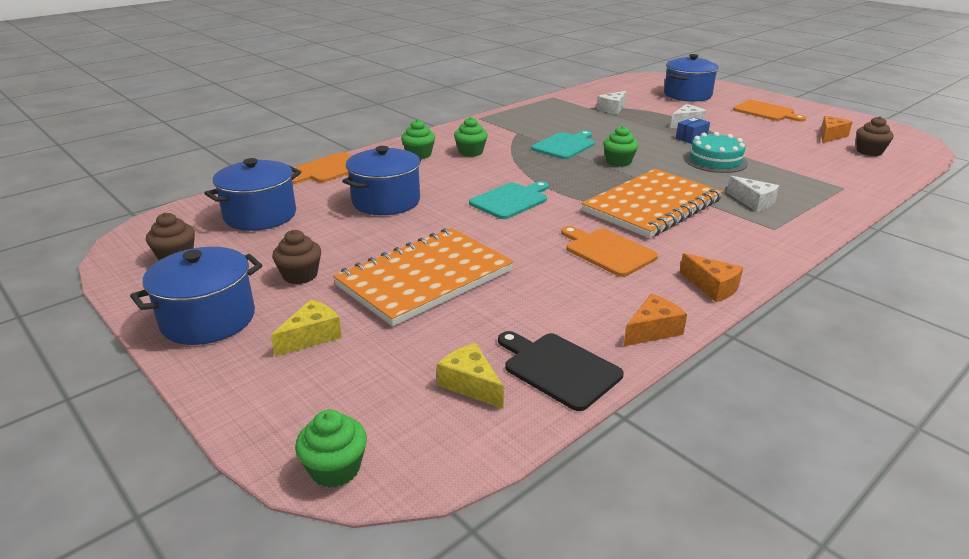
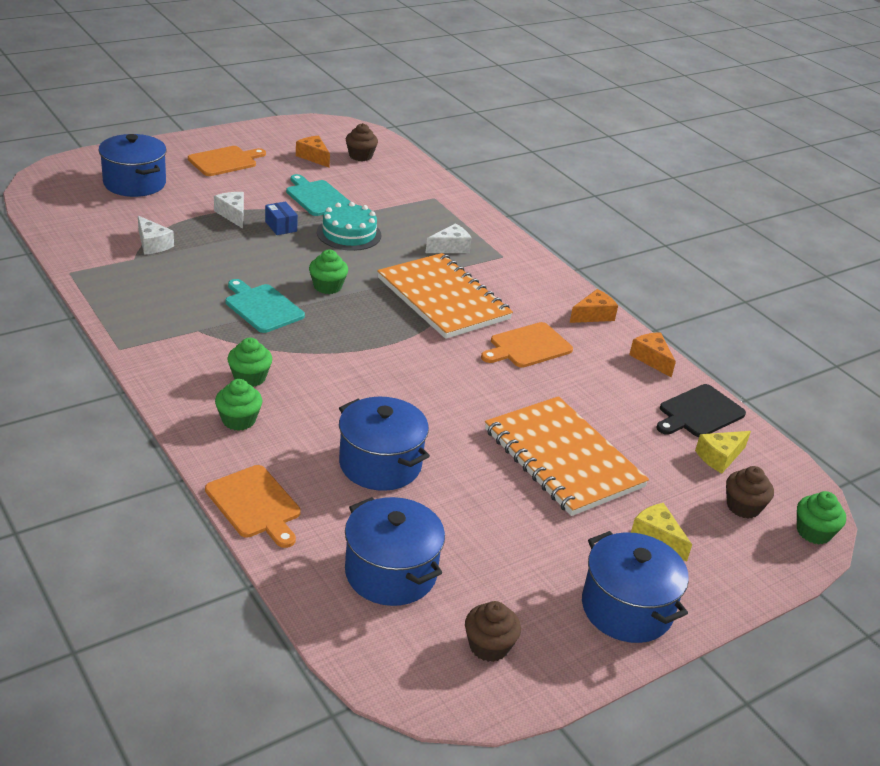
camera: 85 degrees left, 5 degrees up
(300, 275) = (547, 541): brown cupcake -> brown cupcake (743, 507)
(511, 200) = (404, 376): turquoise cutting board -> turquoise cutting board (317, 197)

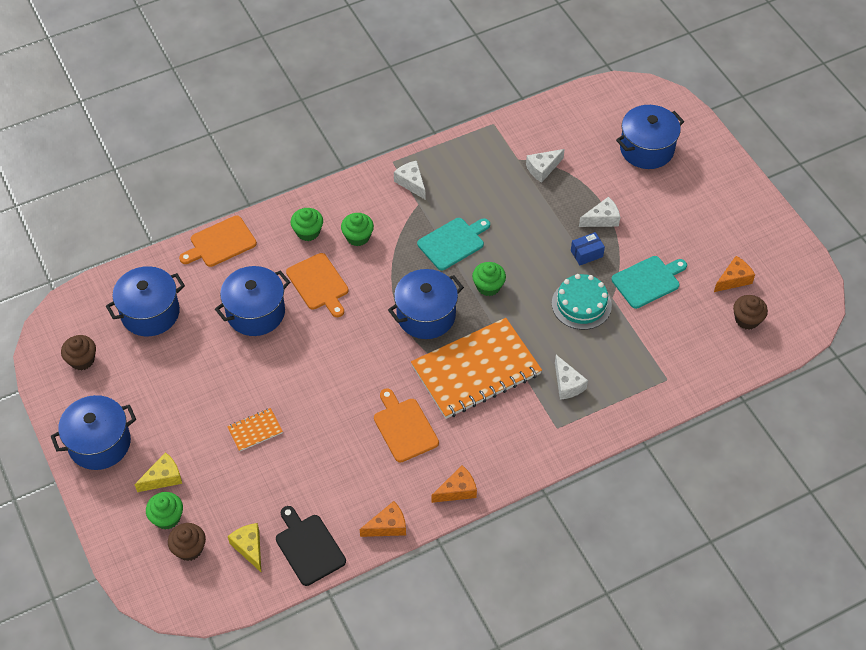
camera: 100 degrees right, 20 degrees up
(160, 335) = (411, 183): none -> white cheese
(225, 161) = (706, 210): orange cutting board -> orange cutting board (319, 284)
(372, 329) = (426, 315): none -> blue pot
(563, 458) = (255, 430): orange notebook -> orange notebook, size x0.42
(593, 315) = (457, 490): orange cheese -> orange cheese turned 90 degrees counterclockwise
(813, 532) = (156, 594): green cupcake -> green cupcake (167, 517)

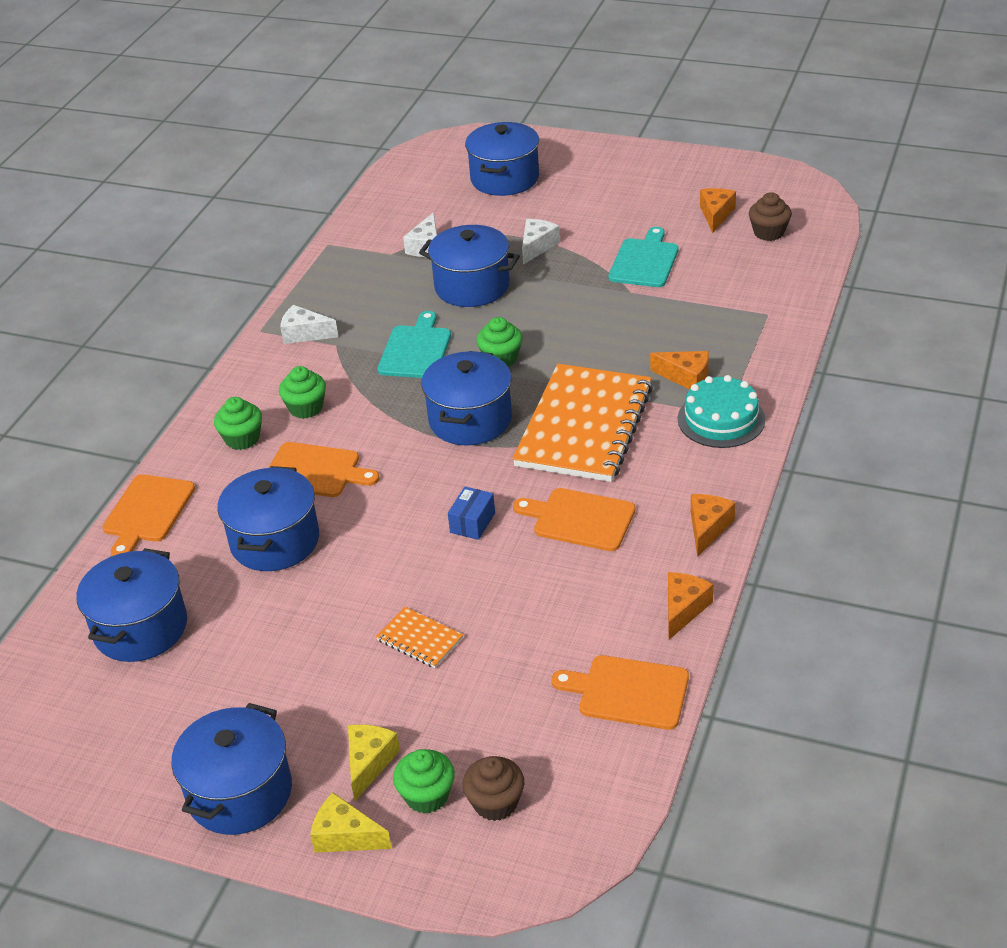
camera: 40 degrees left, 15 degrees down
(82, 360) = (106, 732): brown cupcake -> none
(249, 548) = (564, 745): yellow cheese -> yellow cheese (345, 836)
(255, 430) = (420, 639): orange notebook -> orange notebook turned 75 degrees counterclockwise
(308, 547) = (628, 692): black cutting board -> orange cutting board
(532, 220) = (472, 286): none -> blue pot
(567, 384) = (686, 377): white cheese -> orange cheese
(581, 304) = (610, 314): turquoise cake -> turquoise cake (721, 419)
(586, 254) = (559, 278): blue box -> blue box (472, 522)

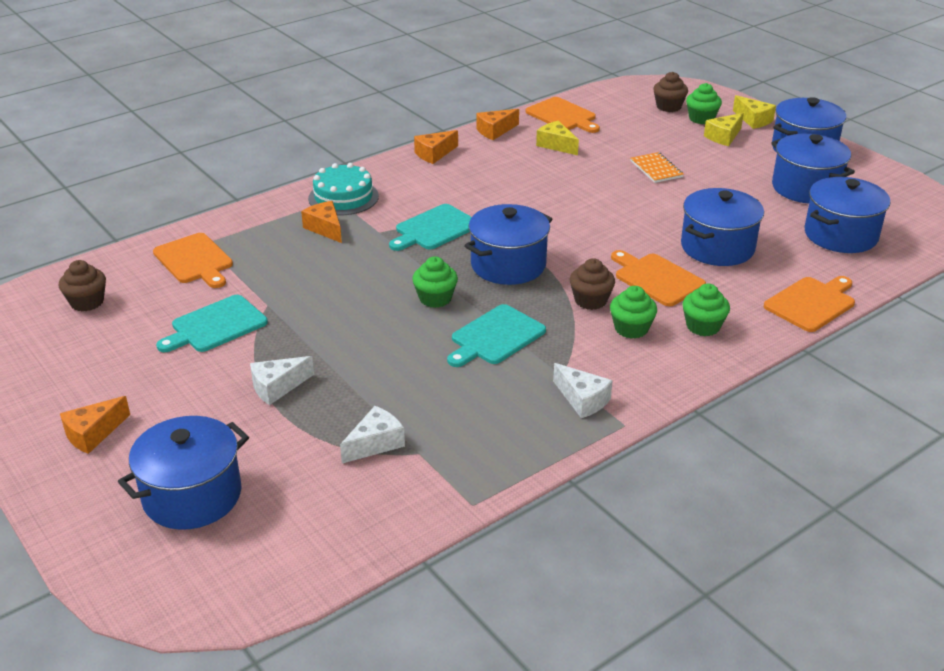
camera: 150 degrees left, 5 degrees down
(362, 419) = (590, 300): none -> brown cupcake
(472, 286) = (384, 374): blue pot -> blue pot (806, 188)
(472, 522) = (571, 207): blue box -> none
(579, 519) = (502, 184): orange cutting board -> orange cutting board (195, 260)
(580, 621) = (556, 145): none -> yellow cheese
(584, 426) = (434, 229): orange notebook -> turquoise cutting board
(716, 215) = (91, 340): orange cheese -> orange cheese (93, 434)

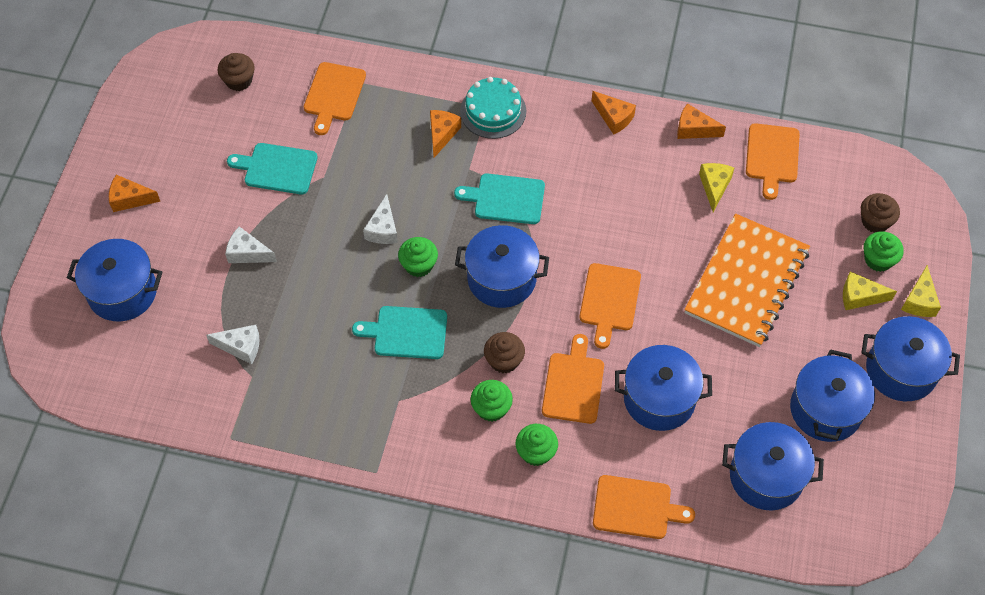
camera: 50 degrees right, 25 degrees up
(434, 154) = (614, 117): orange cheese -> orange cheese turned 150 degrees counterclockwise
(582, 400) = (382, 431): white cheese -> white cheese (383, 229)
(597, 228) = (609, 300): none -> orange cutting board
(656, 169) = (746, 282): orange notebook -> orange notebook, size x2.39

